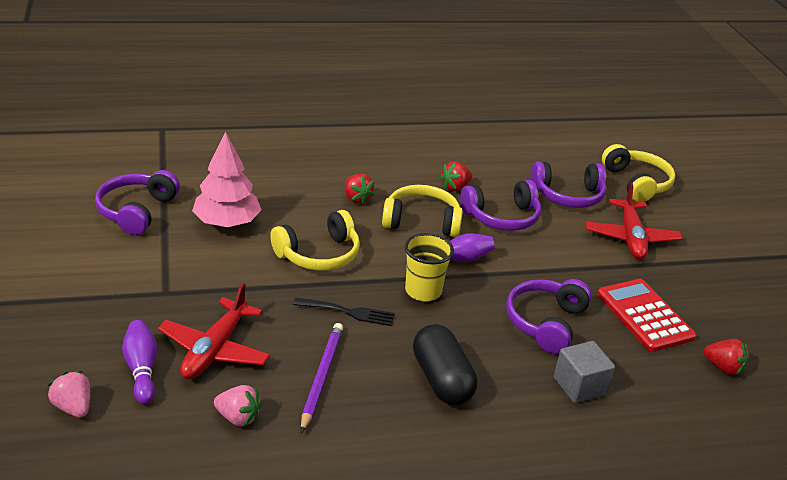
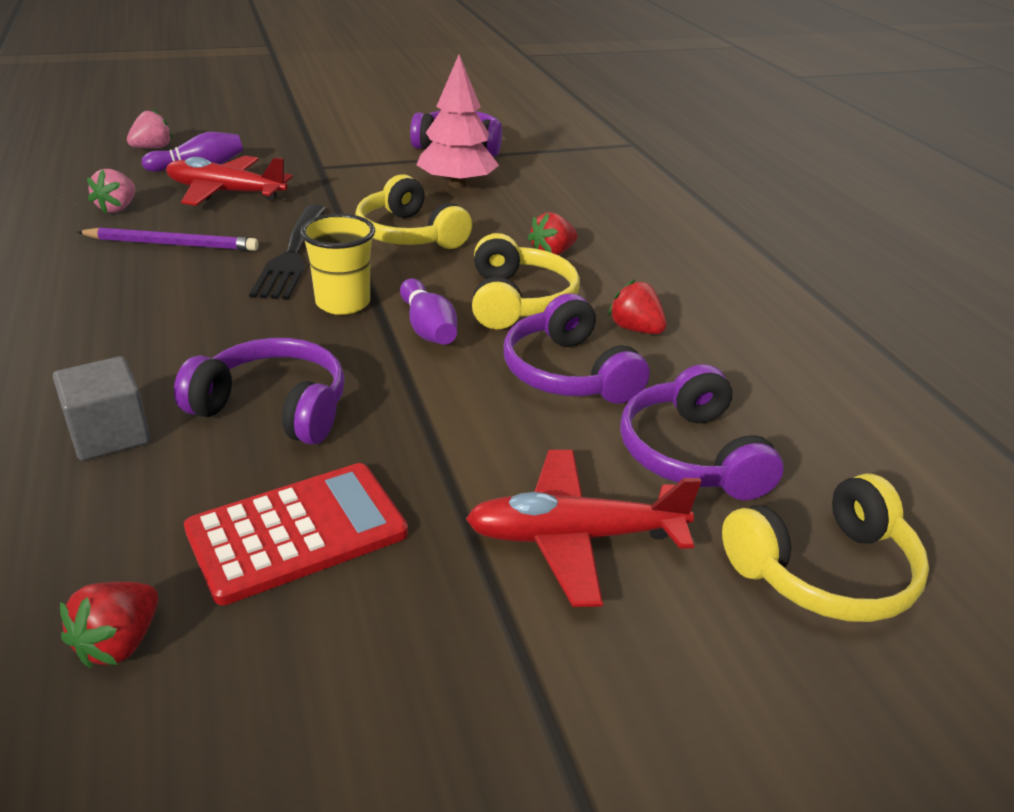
camera: 85 degrees right, 0 degrees up
(349, 312) = (292, 255): black fork -> black fork, size x1.51
(441, 380) = (151, 317): black capsule -> none

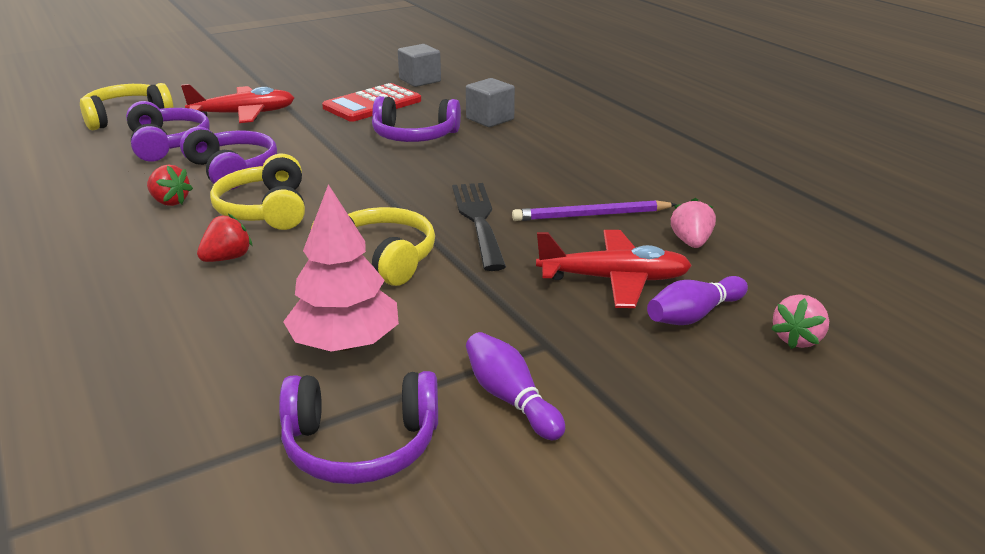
camera: 170 degrees right, 5 degrees down
(119, 643) = (420, 80): red strawberry -> grey cube
(343, 303) = (409, 190): yellow cup -> none
(428, 328) = (336, 183): purple bowling pin -> purple bowling pin (510, 399)

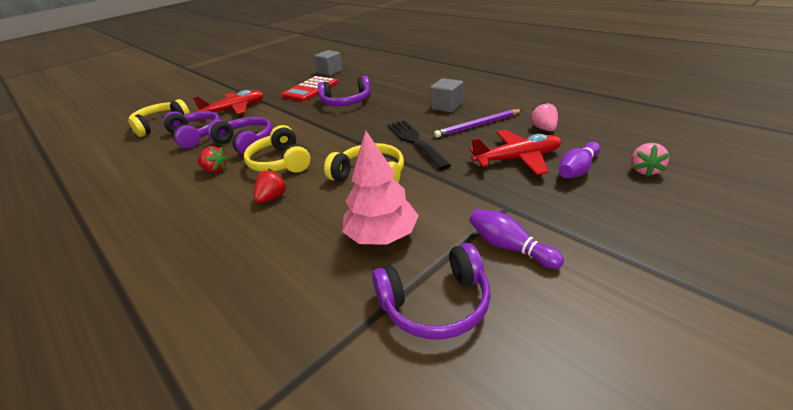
camera: 10 degrees left, 5 degrees up
(490, 119) = (384, 85): grey cube -> grey cube (447, 106)

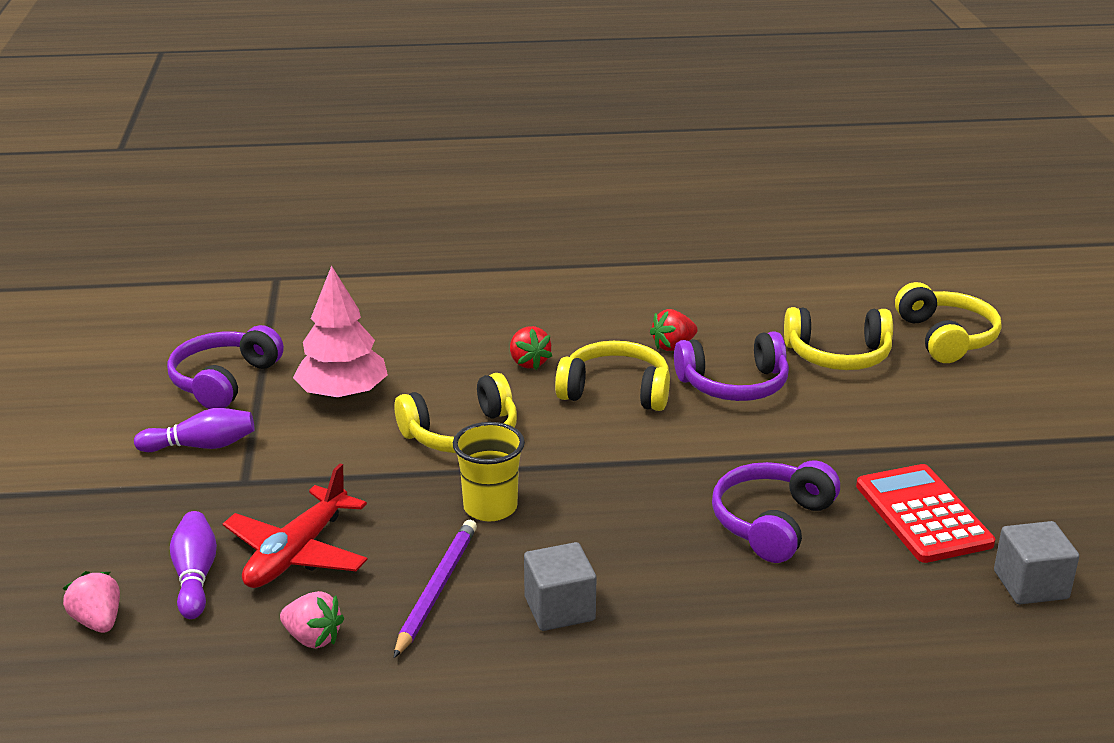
camera: 125 degrees right, 5 degrees down
(195, 135) = (838, 355): purple headphones -> yellow headphones
(235, 109) = (922, 411): red plane -> none
(415, 142) = (490, 507): black fork -> yellow cup

